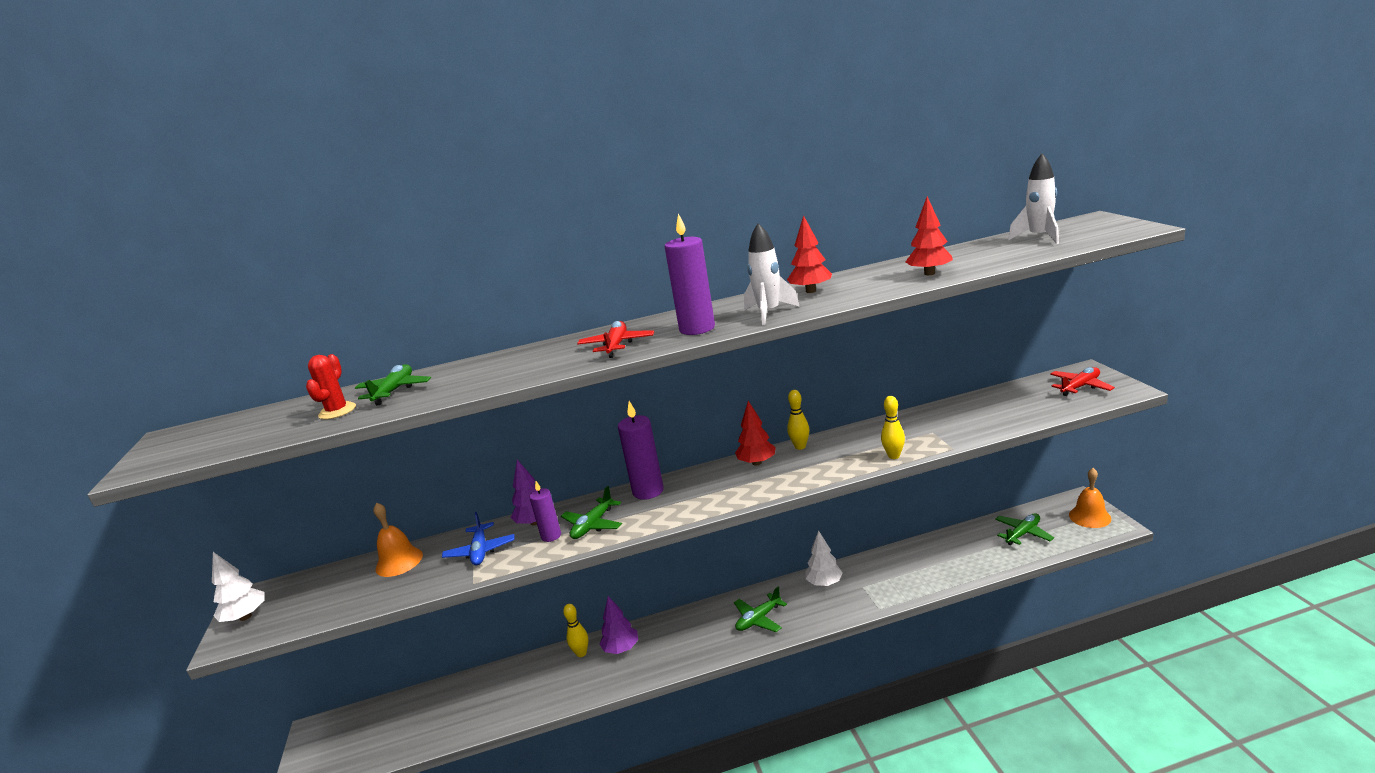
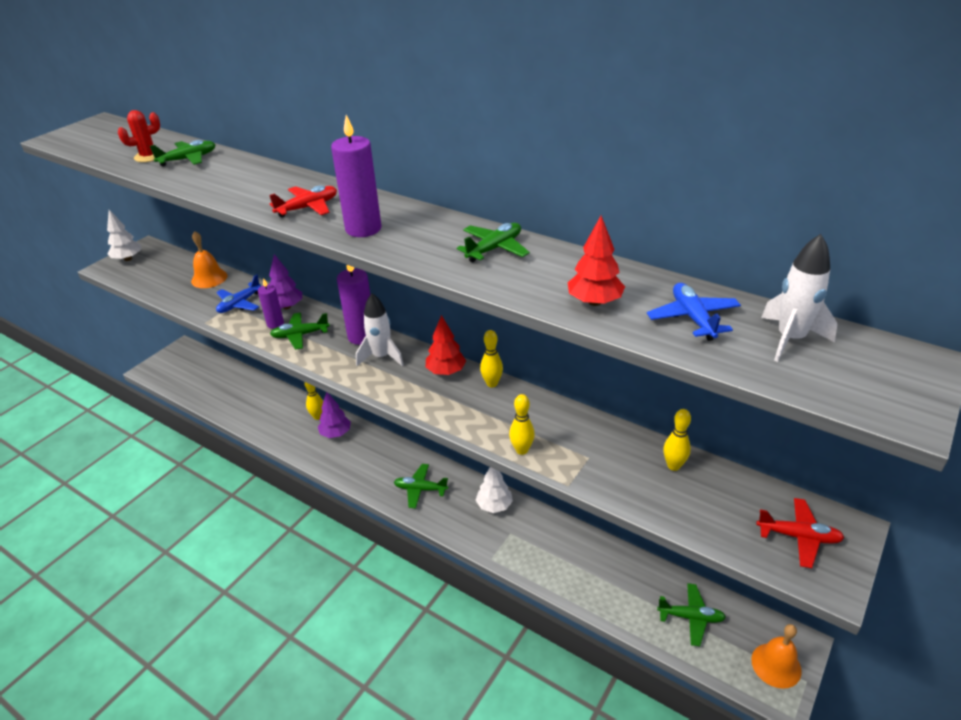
camera: 45 degrees right, 15 degrees up
(769, 313) = (420, 250): white rocket -> white rocket (381, 357)
(810, 291) = (494, 249): red tree -> green plane
(975, 405) = (673, 466): none -> yellow bowling pin
(985, 254) = (693, 318): none -> blue plane

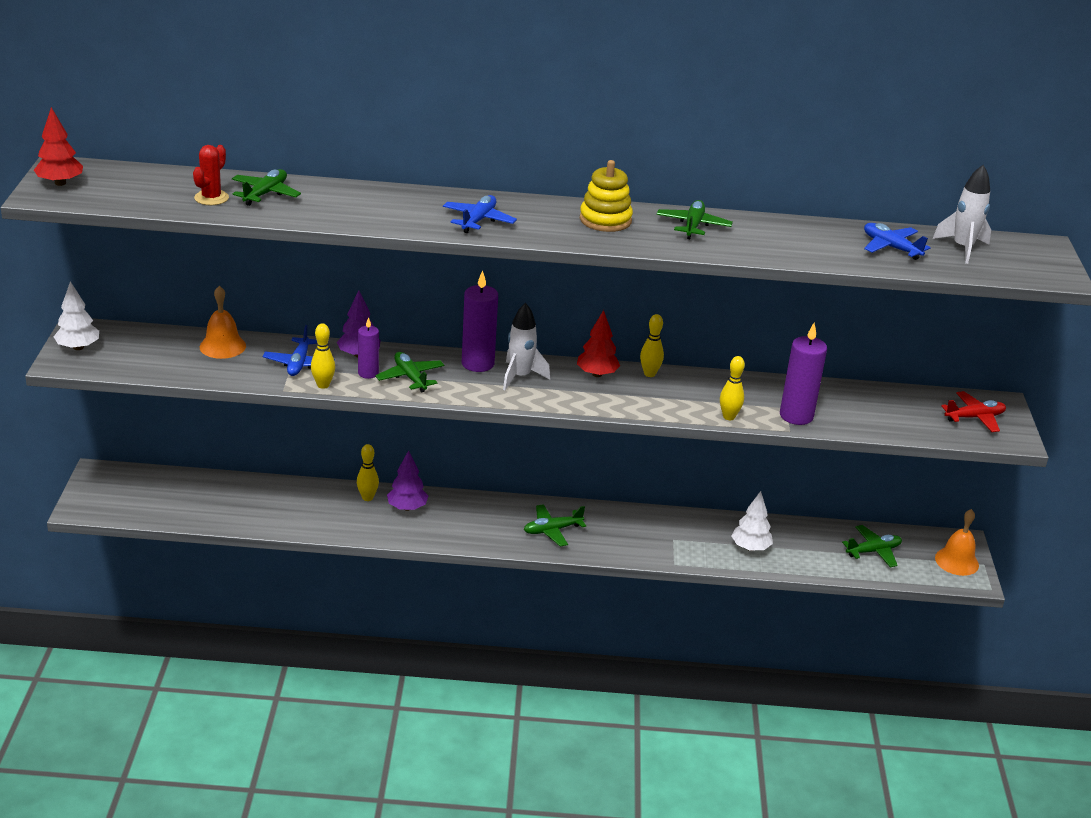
camera: 35 degrees left, 5 degrees down
(300, 335) = (410, 377): green plane -> green plane turned 105 degrees clockwise
(308, 208) = (478, 220): red plane -> blue plane
(363, 229) = (559, 230): purple candle -> purple candle (796, 416)
(417, 227) = (605, 220): none -> yellow stacking toy
(494, 505) = (637, 522): white tree -> white tree (750, 547)
(594, 302) = (815, 250): red tree -> red tree (60, 183)
(673, 466) = (854, 396): yellow bowling pin -> yellow bowling pin (323, 385)

